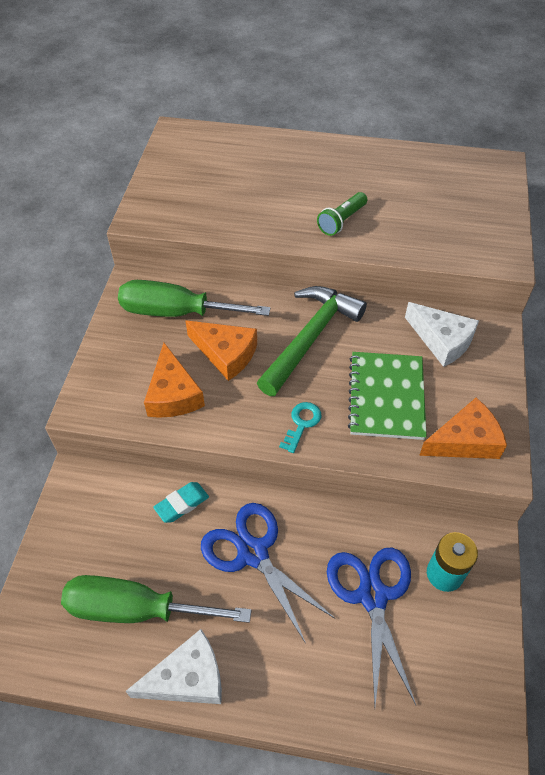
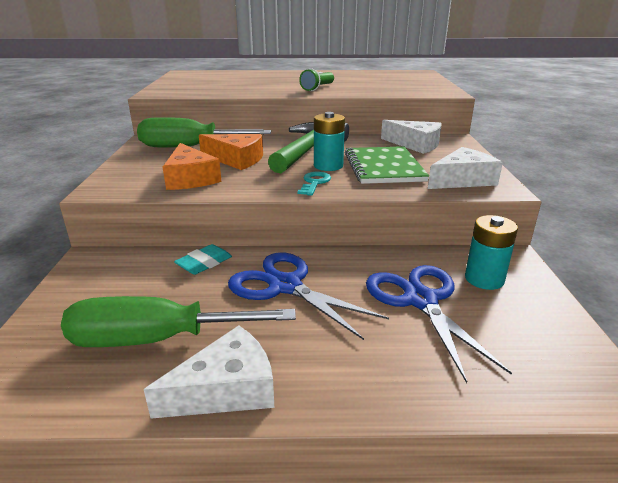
camera: 10 degrees left, 25 degrees down
(325, 384) = (328, 166): none -> turquoise battery
(465, 440) = (462, 180): orange cheese -> white cheese

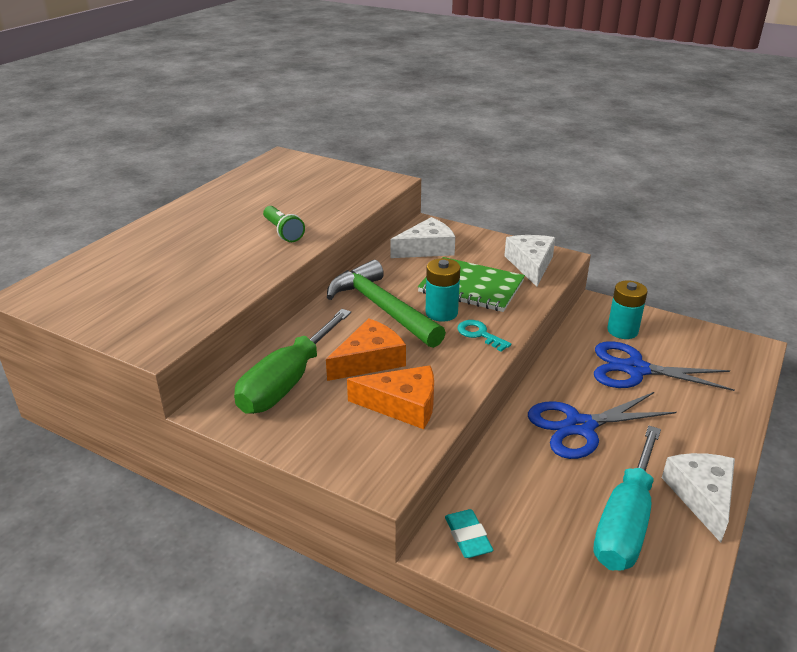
camera: 60 degrees left, 5 degrees up
(156, 340) = (625, 522): green screwdriver -> turquoise screwdriver
(204, 263) = (510, 464): turquoise eraser -> turquoise eraser (468, 537)

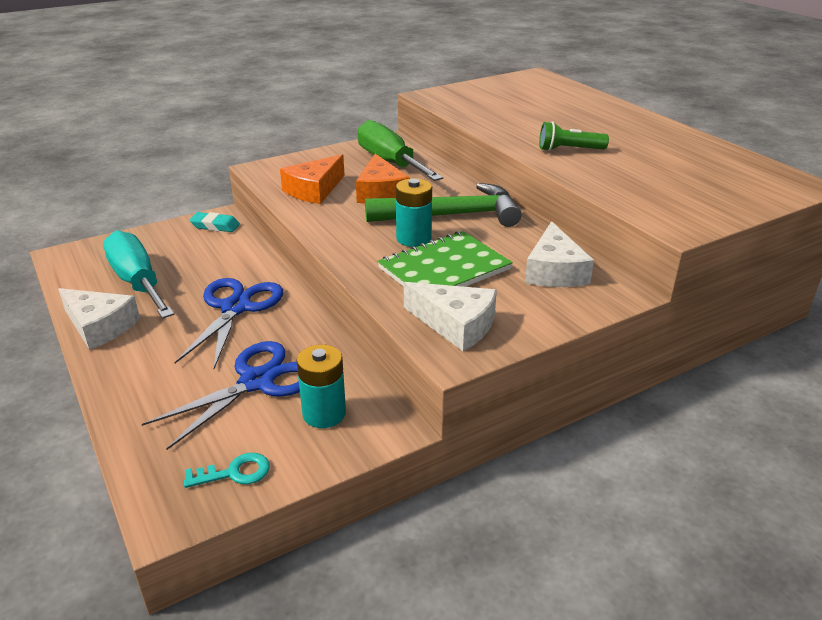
camera: 120 degrees right, 0 degrees up
(479, 334) = (359, 244): turquoise key -> turquoise key (235, 473)

